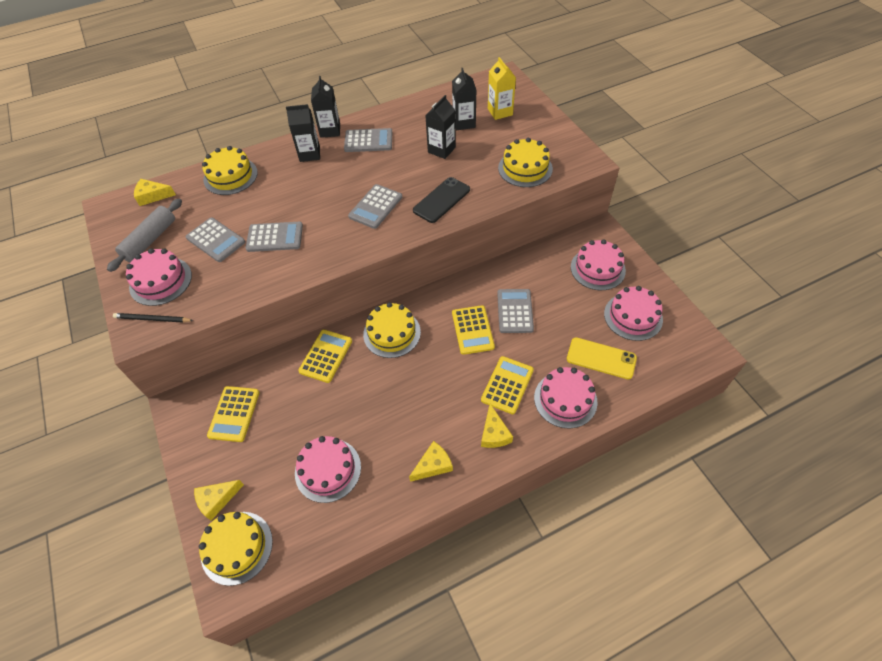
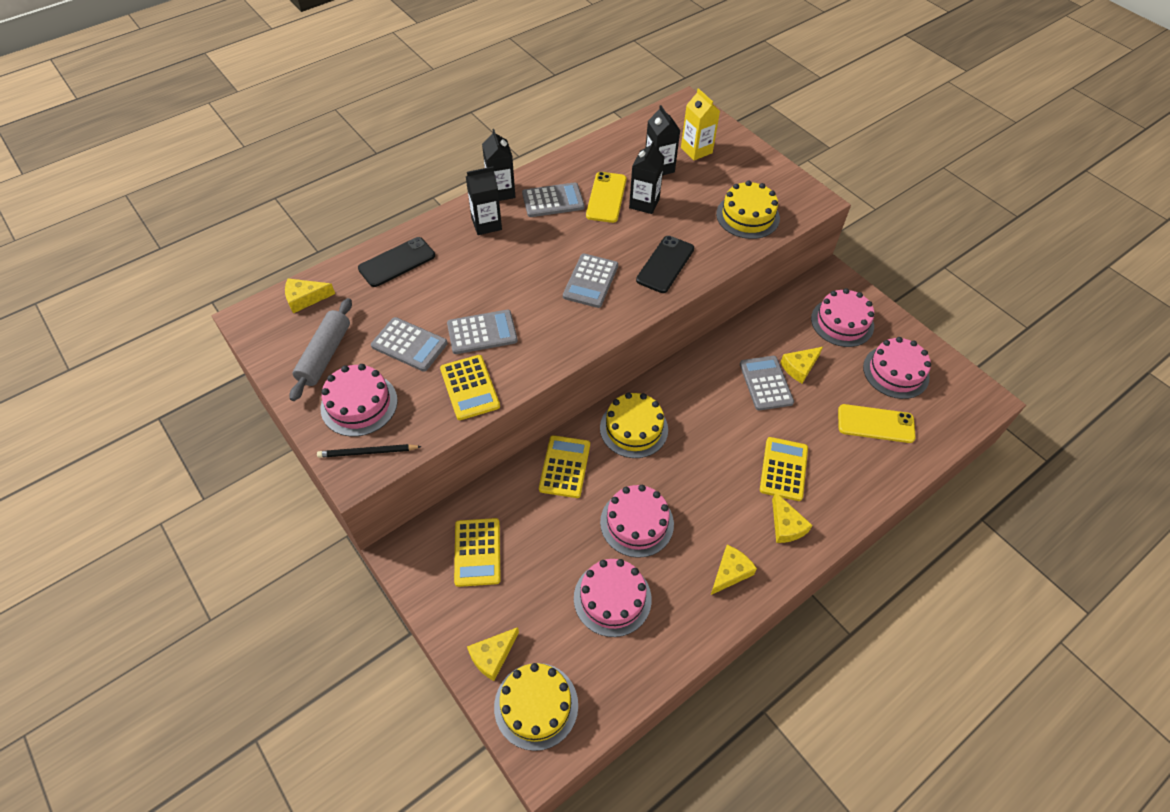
camera: 15 degrees left, 0 degrees up
(230, 176) = (397, 262): yellow cake -> black phone
(412, 142) = (606, 197): none -> yellow phone
(473, 330) = (725, 411): yellow calculator -> yellow calculator (470, 387)
(548, 302) = (799, 367): none -> yellow cheese
(565, 399) = (851, 475): pink cake -> pink cake (637, 523)

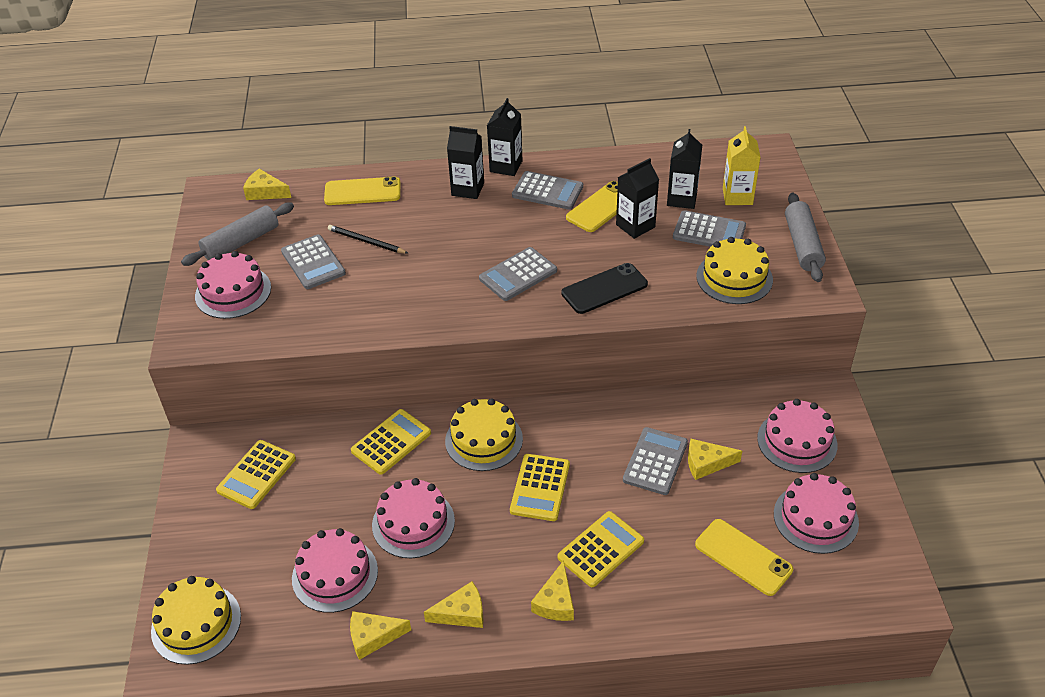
camera: 35 degrees right, 10 degrees down
(367, 452) = (206, 332): black pencil -> black pencil (366, 241)
(397, 262) = (362, 192): black phone -> yellow phone
(470, 387) = (330, 318): yellow calculator -> yellow calculator (540, 488)
(482, 332) = (381, 278): grey calculator -> grey calculator (709, 232)
(492, 656) = (197, 564): yellow cheese -> yellow cheese (373, 637)
(771, 171) = (802, 245): none -> grey rolling pin

